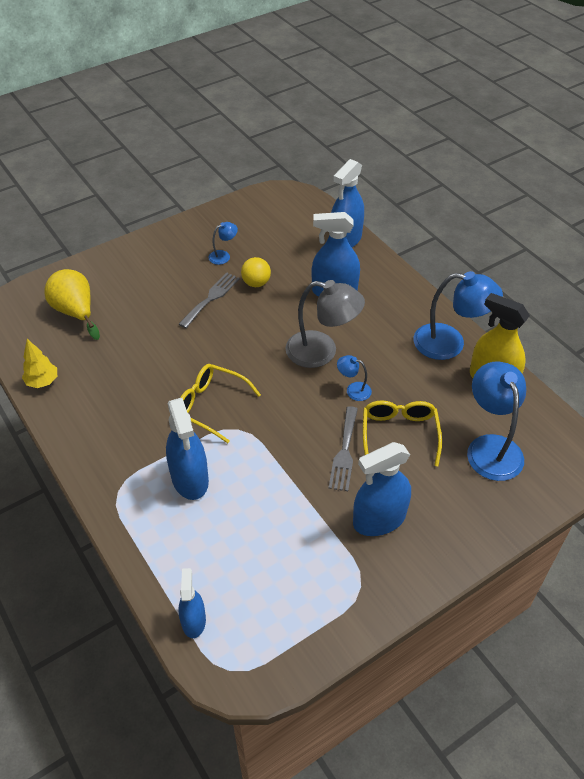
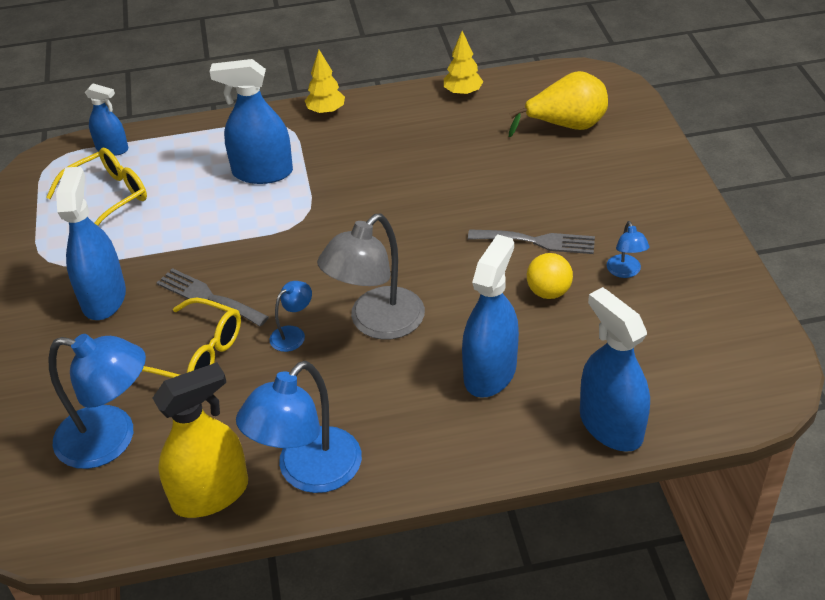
camera: 115 degrees right, 5 degrees down
(90, 466) = (326, 111): none -> yellow tree
(211, 298) = (537, 241): grey fork -> grey fork turned 45 degrees counterclockwise
(211, 406) = (349, 205): yellow glasses -> yellow glasses (108, 197)

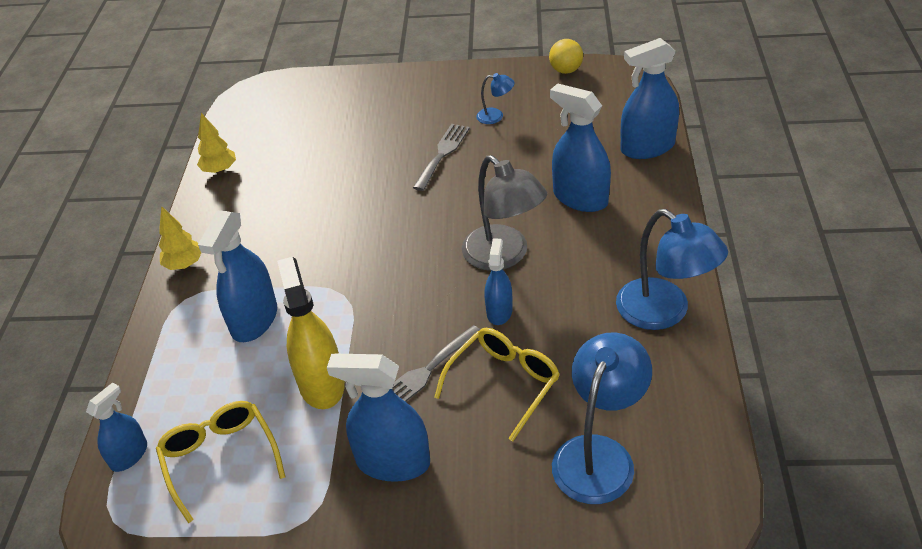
camera: 75 degrees left, 0 degrees up
(210, 494) = (678, 379): yellow spray bottle -> yellow spray bottle (321, 384)
(293, 334) = (499, 311): blue lamp -> blue spray bottle
(548, 292) = (503, 156): yellow ball -> yellow ball (566, 70)
(566, 126) = (306, 118): yellow pear -> none

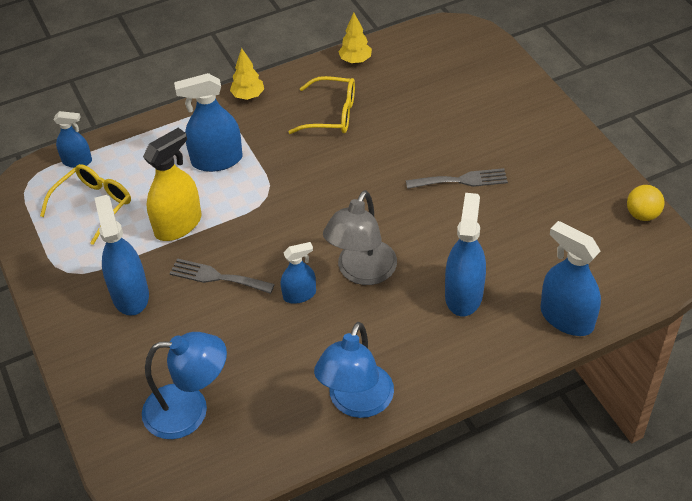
camera: 60 degrees right, 5 degrees up
(495, 116) = (536, 193): blue lamp -> none
(504, 384) = (228, 327): yellow glasses -> yellow glasses (331, 114)

